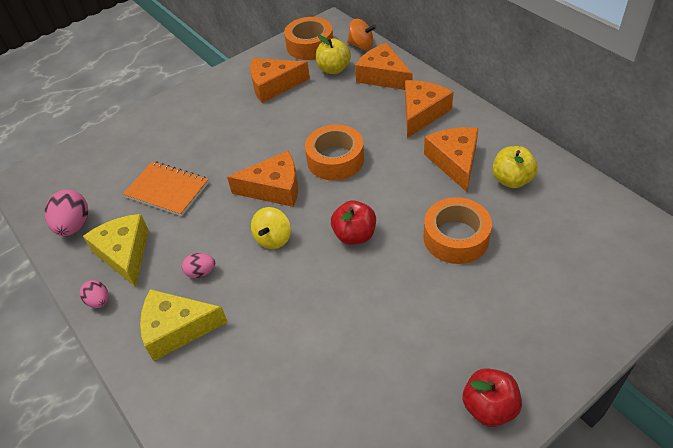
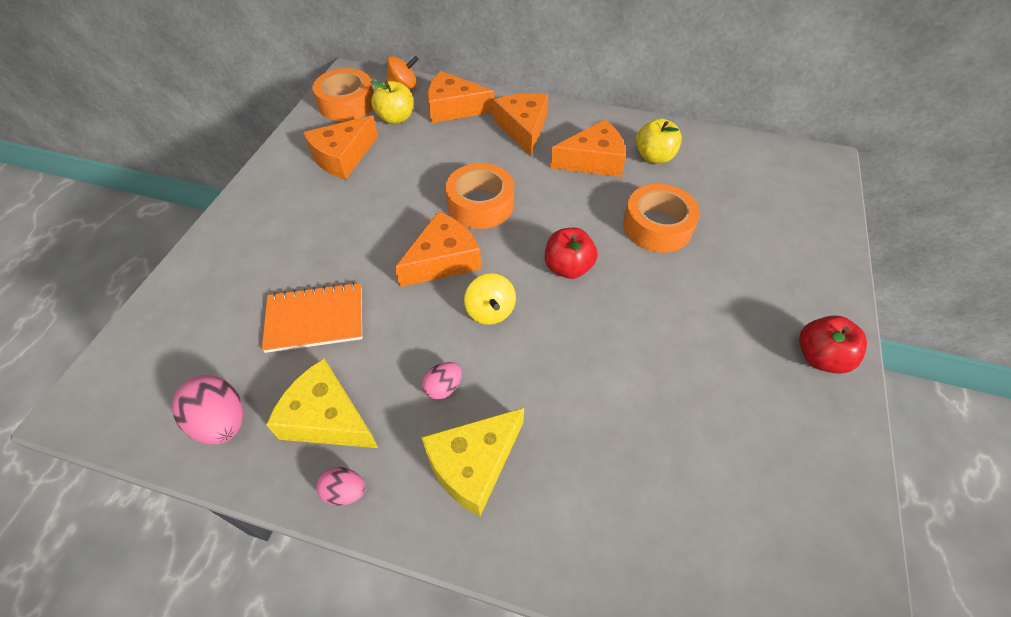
camera: 40 degrees left, 5 degrees up
(454, 162) = (593, 161): orange cheese -> orange cheese turned 120 degrees clockwise

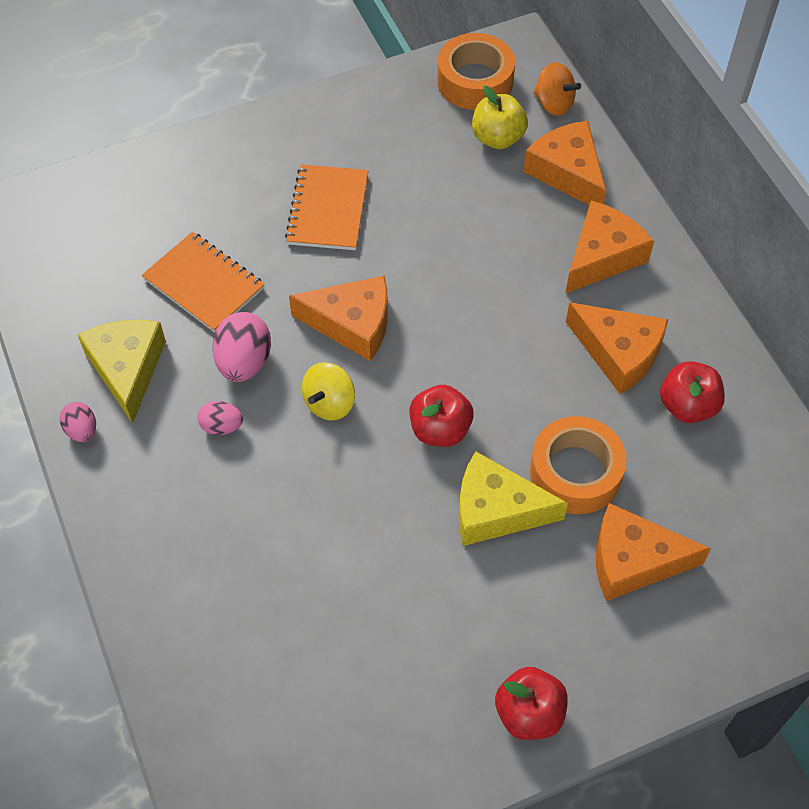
camera: 50 degrees right, 5 degrees up
(222, 422) = (67, 306): pink egg -> pink egg (244, 362)
(343, 157) = (399, 143): orange cheese -> orange cheese (633, 561)
(344, 217) = (328, 209): none -> orange notebook
(473, 464) = (173, 498): yellow cheese -> yellow cheese (496, 510)
(480, 204) = (451, 301): orange tape -> none
(654, 157) = (687, 406): yellow apple -> red apple

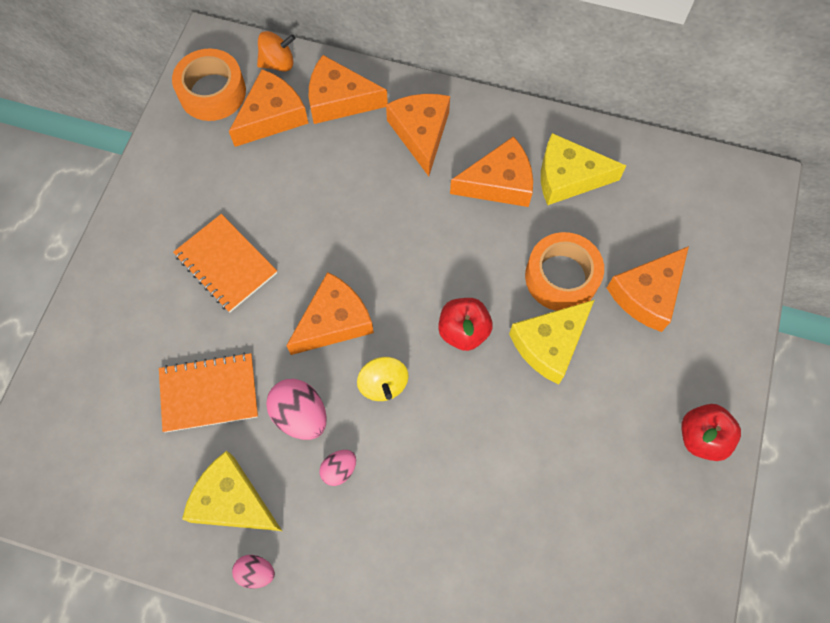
camera: 50 degrees left, 10 degrees up
(497, 138) = (272, 116): yellow apple -> orange cheese
(687, 406) = (568, 177): red apple -> yellow cheese

